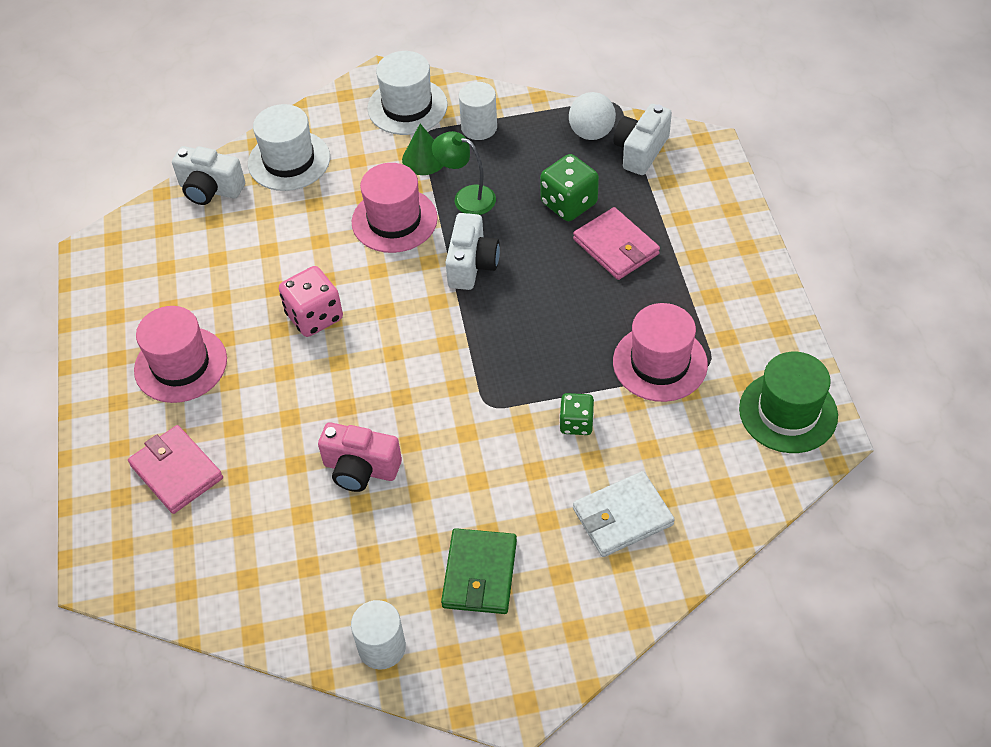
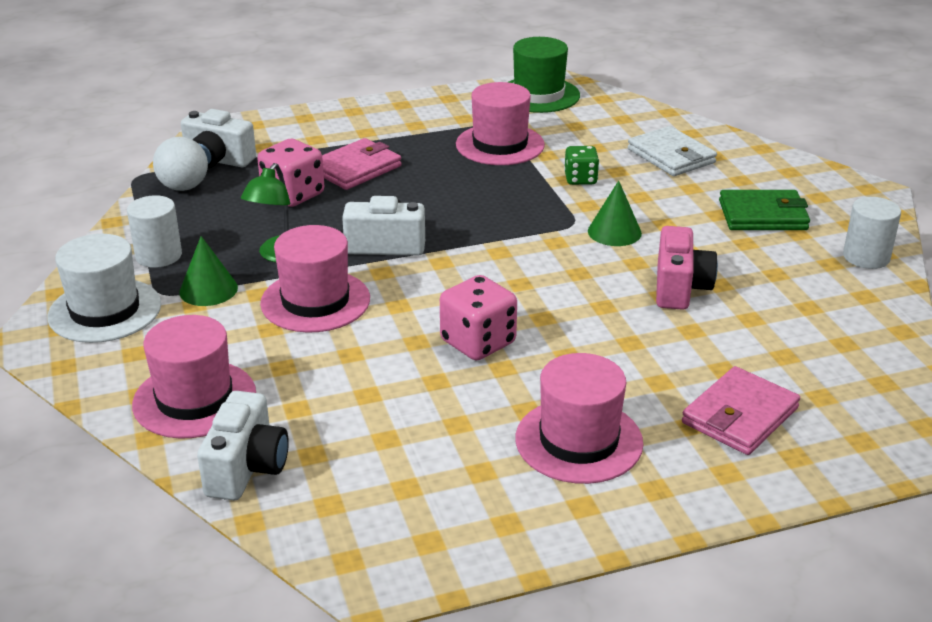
camera: 100 degrees left, 20 degrees down
(289, 161) = (194, 399): white hat -> pink hat
(467, 435) = (614, 232): none -> green cone
(569, 203) = (293, 195): green dice -> pink dice

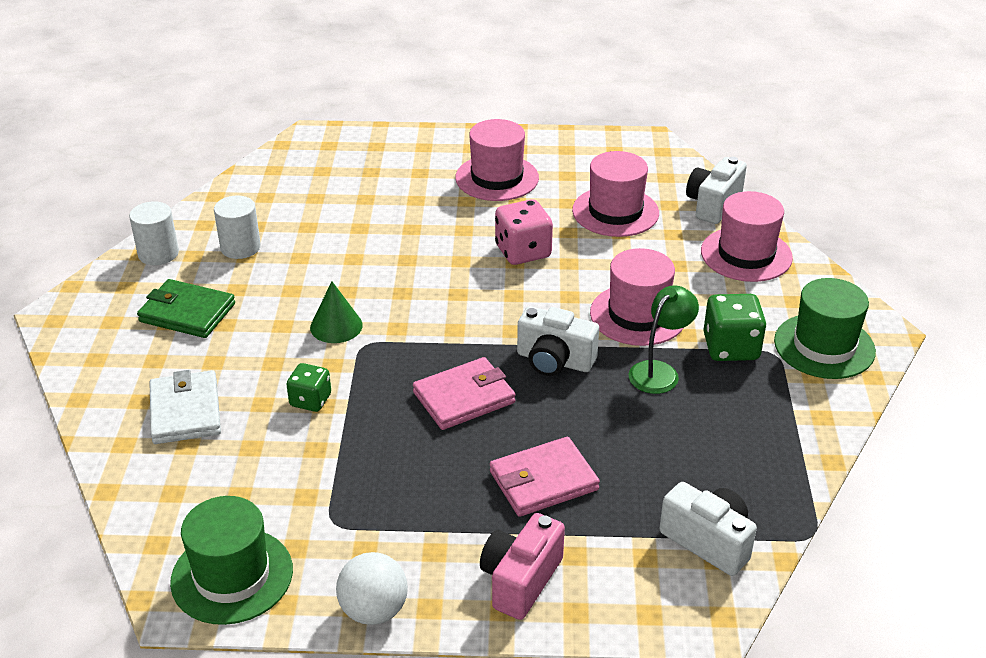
camera: 160 degrees left, 5 degrees up
(105, 310) = (824, 346): white hat -> green hat
(158, 256) = (778, 399): white cylinder -> white cylinder (240, 247)
(184, 187) = (752, 499): white ball -> white ball (374, 610)
(208, 289) = (731, 348): green cone -> green dice
(293, 195) = (627, 453): pink dice -> none
(500, 145) = (355, 480): pink hat -> pink hat (615, 212)
(680, 288) = (334, 261): pink camera -> pink camera (520, 580)
(740, 415) = (385, 171): pink wallet -> pink wallet (464, 397)

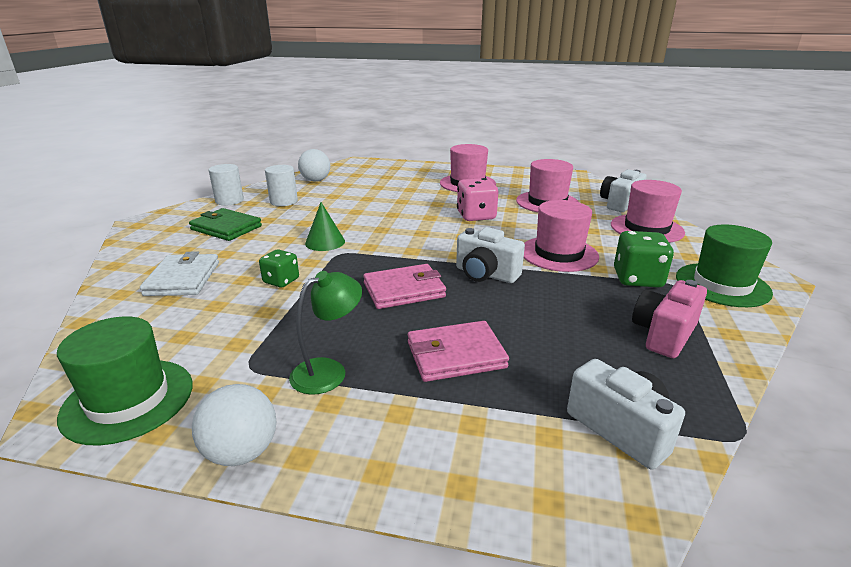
camera: 10 degrees right, 10 degrees down
(266, 192) = (315, 180): none -> white ball
(520, 580) = (408, 442): pink camera -> pink camera (664, 334)
(659, 371) = (574, 288): green lamp -> green lamp (328, 371)

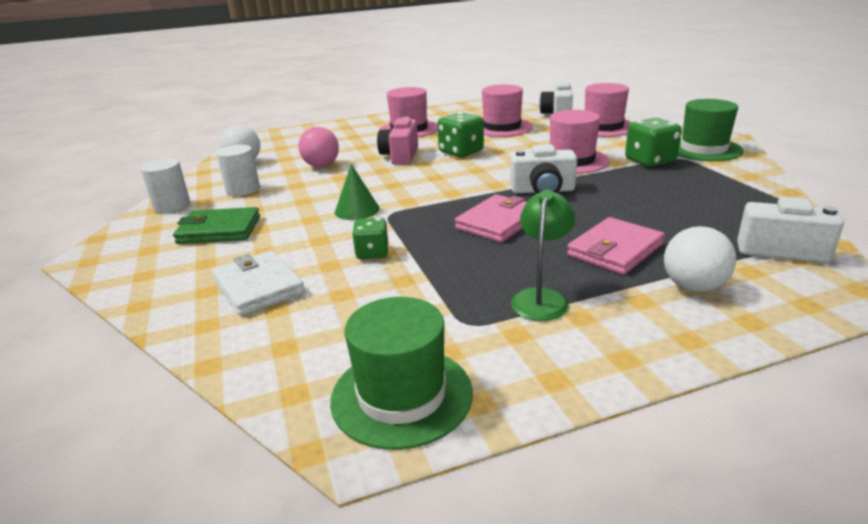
camera: 30 degrees left, 0 degrees up
(242, 452) = (576, 378): white ball -> white ball (693, 287)
(358, 197) = (321, 166): none -> pink ball
(476, 216) = (461, 152): pink dice -> green dice
(664, 334) = (718, 189): pink camera -> pink camera (400, 156)

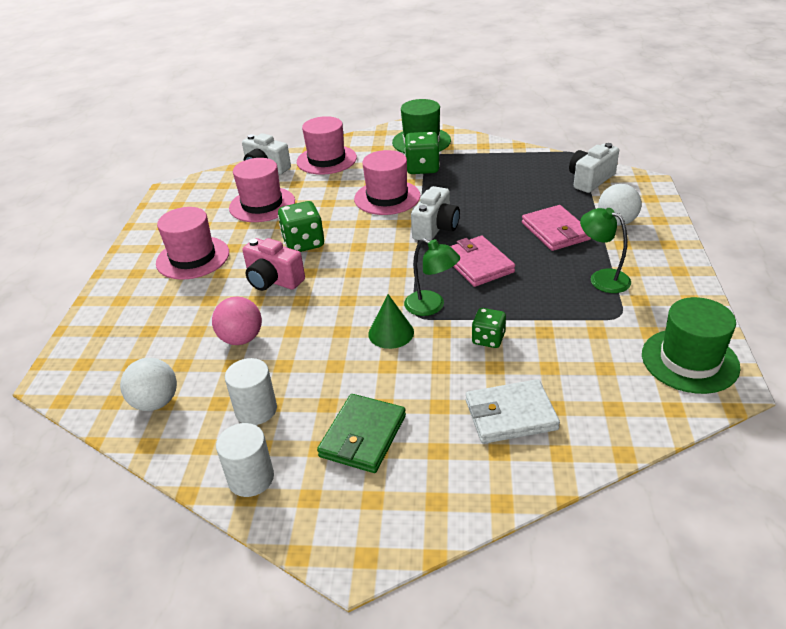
camera: 65 degrees left, 10 degrees up
(407, 217) = (431, 307): none -> green lamp

